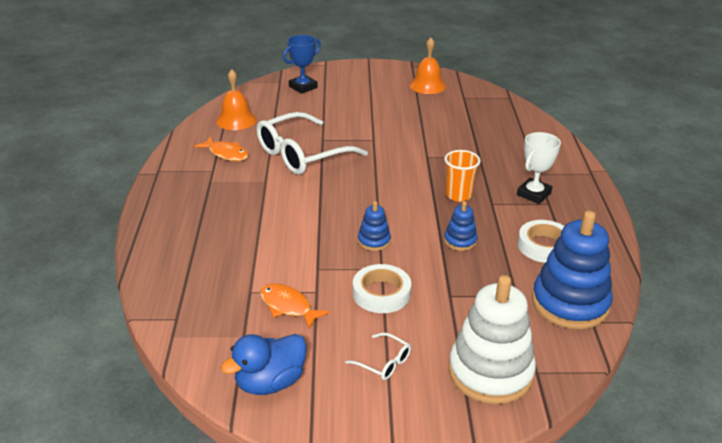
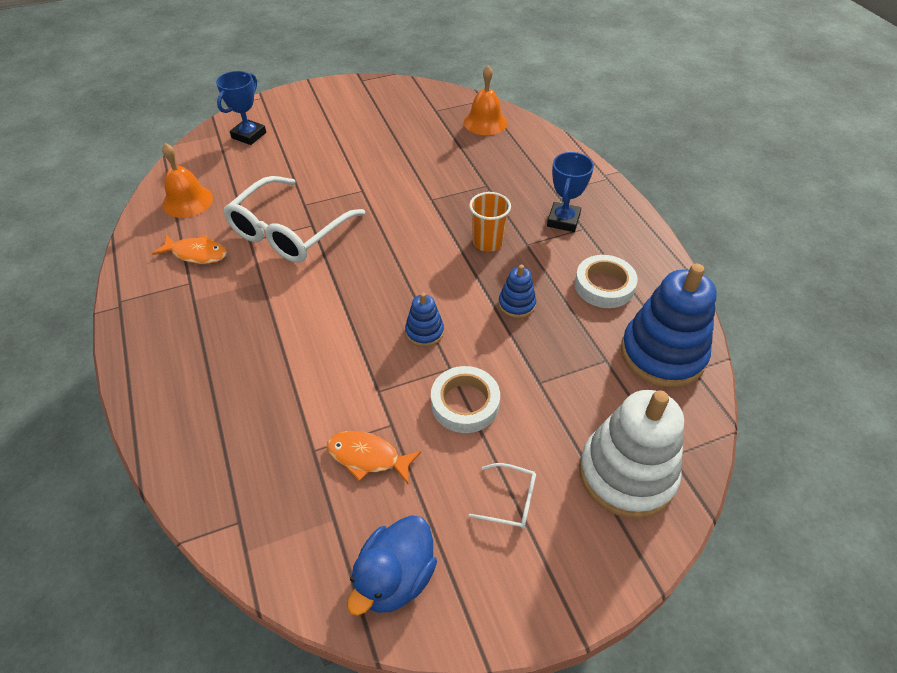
camera: 20 degrees left, 15 degrees up
(427, 85) = (389, 102): orange bell -> orange bell (485, 122)
(533, 194) = (563, 220): white trophy -> blue trophy

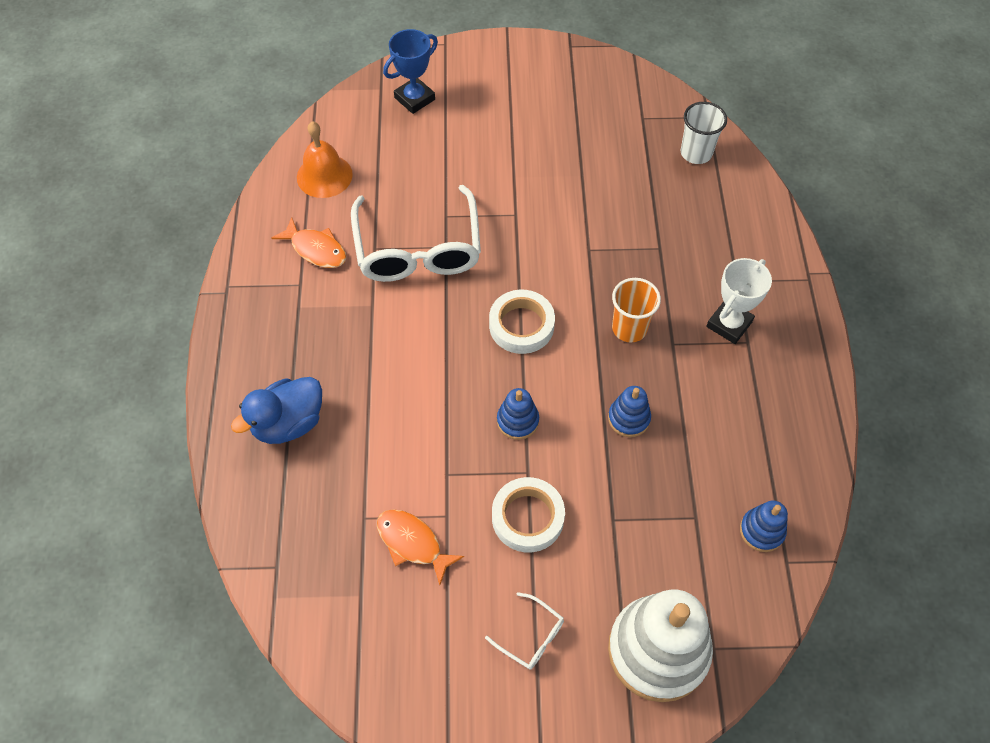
camera: 20 degrees right, 10 degrees up
(288, 232) = (418, 249): white glasses -> white glasses turned 60 degrees counterclockwise
(395, 578) = (396, 671): blue duck -> blue duck (288, 423)
(485, 122) = (696, 153): orange bell -> white cup
(563, 220) = (729, 324): blue trophy -> white trophy
(604, 286) = (736, 426): white tape -> white tape (521, 325)
(662, 354) = (761, 531): blue stacking toy -> blue stacking toy, size x0.47

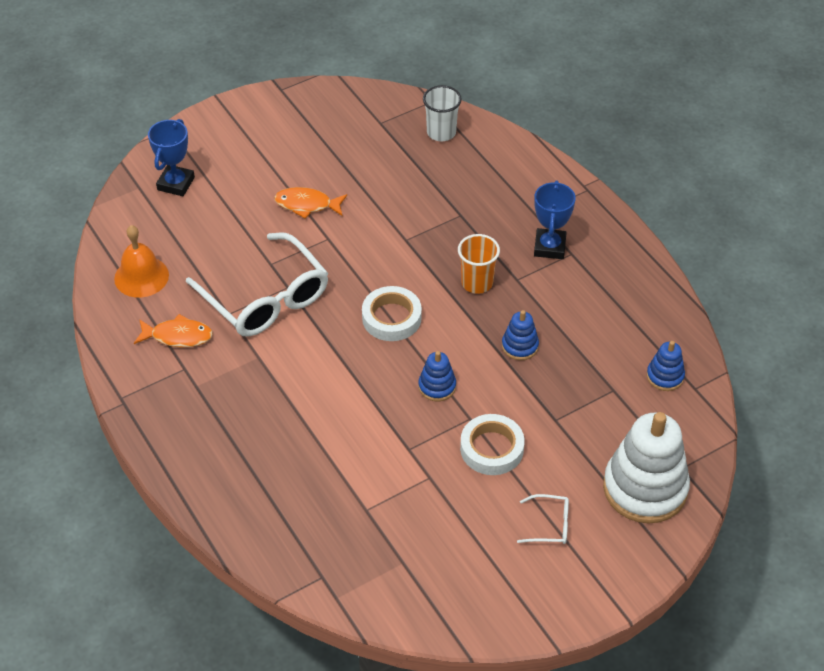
camera: 30 degrees left, 10 degrees down
(288, 423) = (254, 473): blue duck -> none
(412, 543) = (417, 508): orange fish -> orange fish (307, 205)
(729, 324) = (549, 247): white trophy -> blue trophy

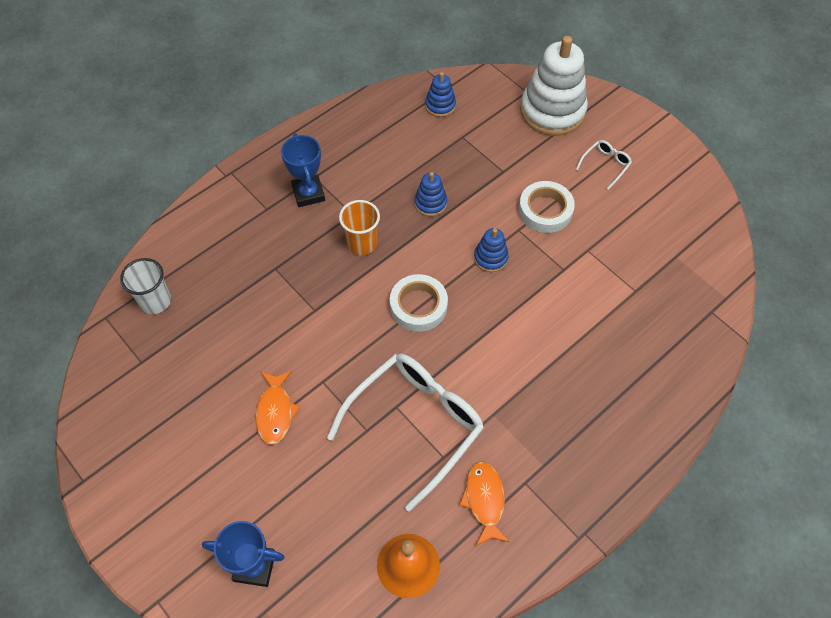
camera: 100 degrees left, 10 degrees up
(549, 247) = (308, 193): blue trophy -> blue trophy turned 75 degrees clockwise
(550, 525) = (605, 165): white glasses -> white glasses turned 45 degrees clockwise

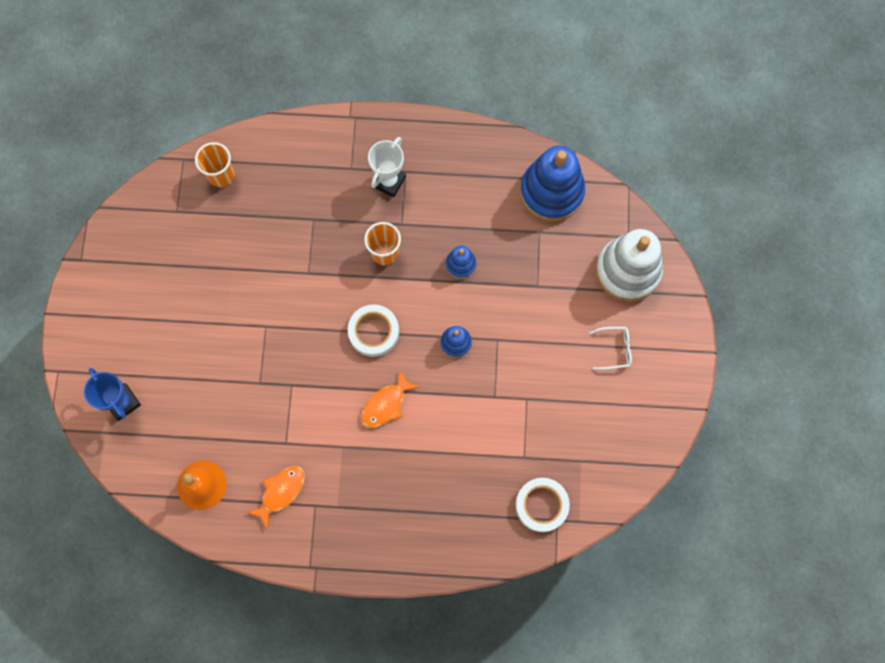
camera: 45 degrees right, 15 degrees up
(155, 301) = (221, 175): white cup -> orange cup
(275, 412) = (220, 320): orange fish -> orange fish (386, 404)
(308, 193) = (388, 181): blue trophy -> white trophy
(415, 424) = (291, 407): white glasses -> none
(440, 105) = (551, 192): blue stacking toy -> blue stacking toy, size x2.12
(545, 210) = (531, 343): white tape -> white tape (541, 505)

